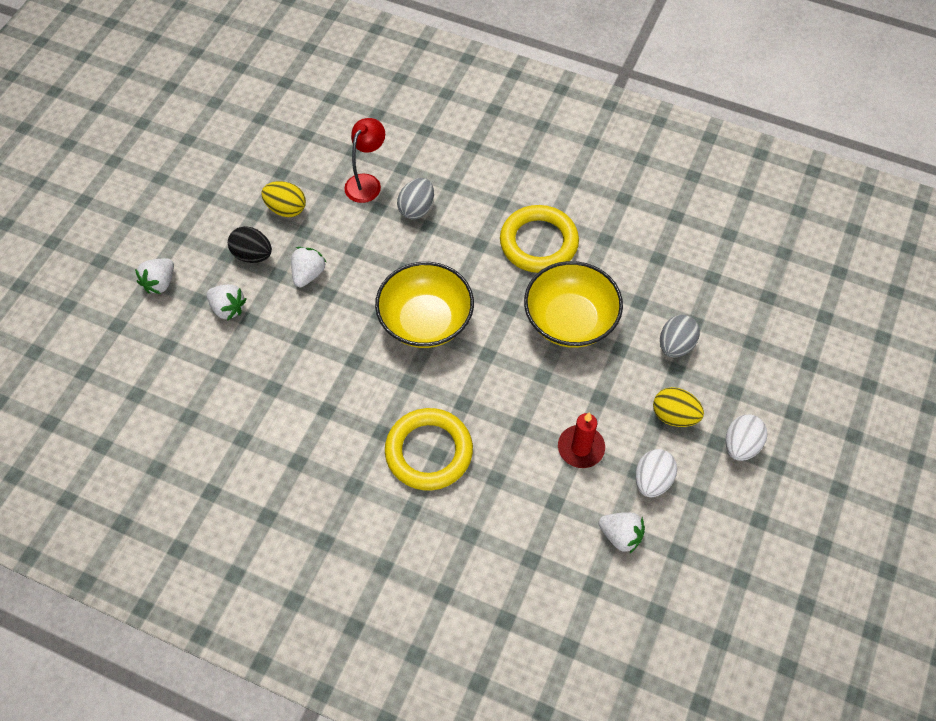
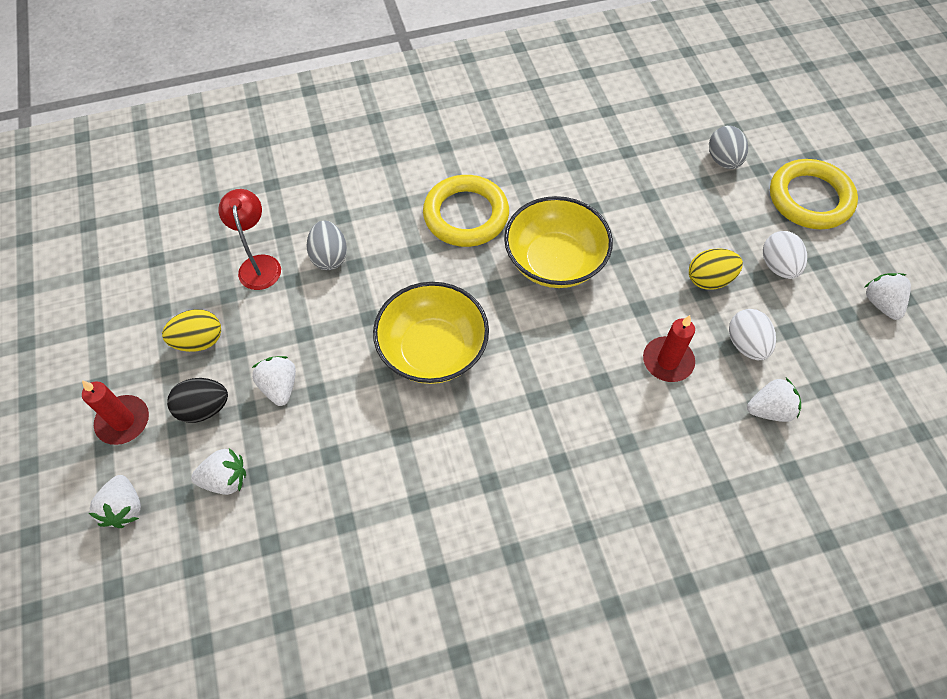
camera: 40 degrees left, 0 degrees up
(201, 229) = (123, 421): none -> red candle
(429, 452) = (549, 465): yellow ring -> yellow ring (810, 198)
(675, 345) = (654, 223): grey egg -> grey egg (723, 160)
(796, 532) = (881, 303): none -> white strawberry

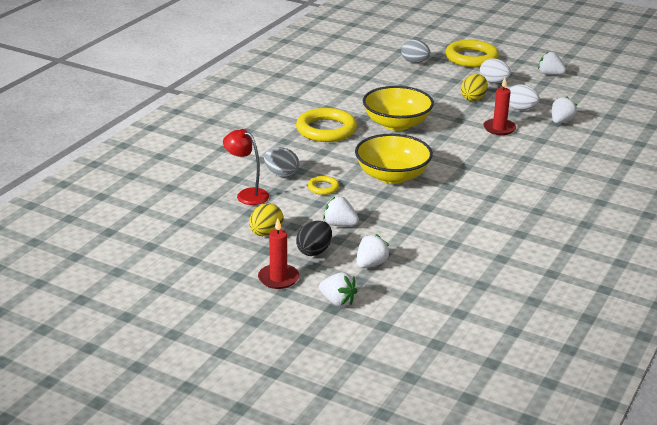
camera: 45 degrees left, 30 degrees down
(340, 311) = (323, 187): none -> yellow ring

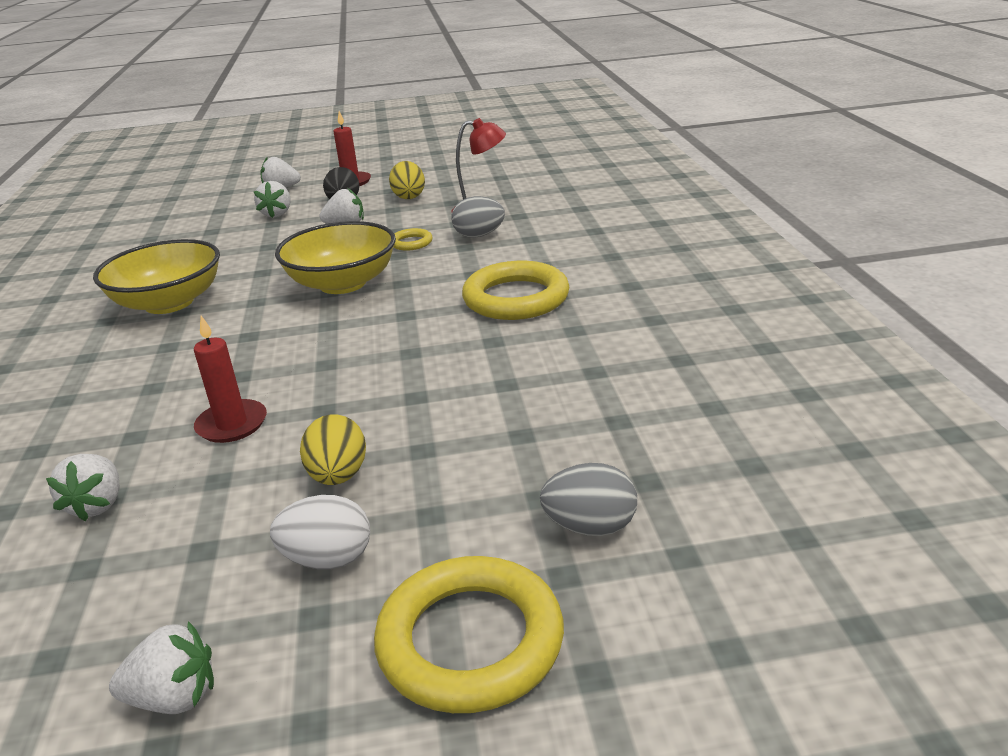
camera: 145 degrees right, 0 degrees up
(397, 124) = (425, 351): yellow bowl -> yellow bowl (169, 303)
(521, 109) = (209, 498): white egg -> none

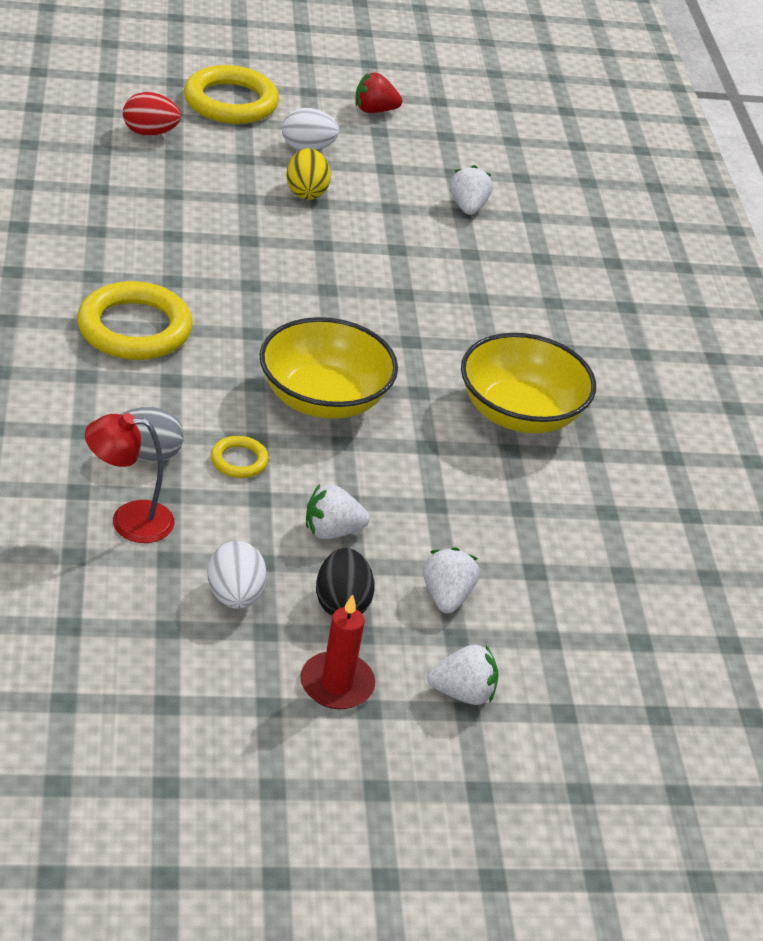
camera: 175 degrees right, 10 degrees up
(174, 697) = (374, 110): white strawberry -> red strawberry
(232, 424) = (394, 247): red candle -> none
(409, 196) = (234, 596): yellow egg -> white egg
(590, 527) = (150, 133): grey egg -> red egg

